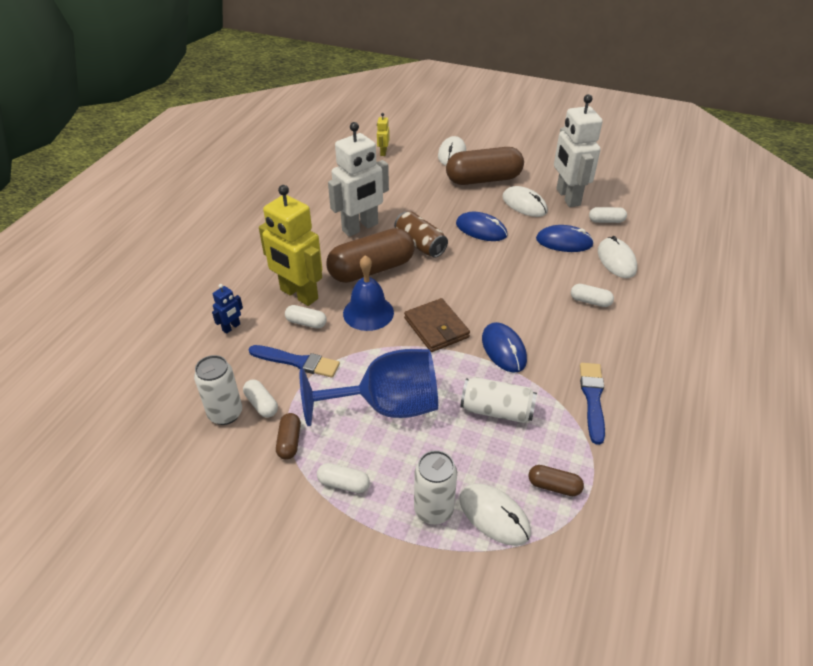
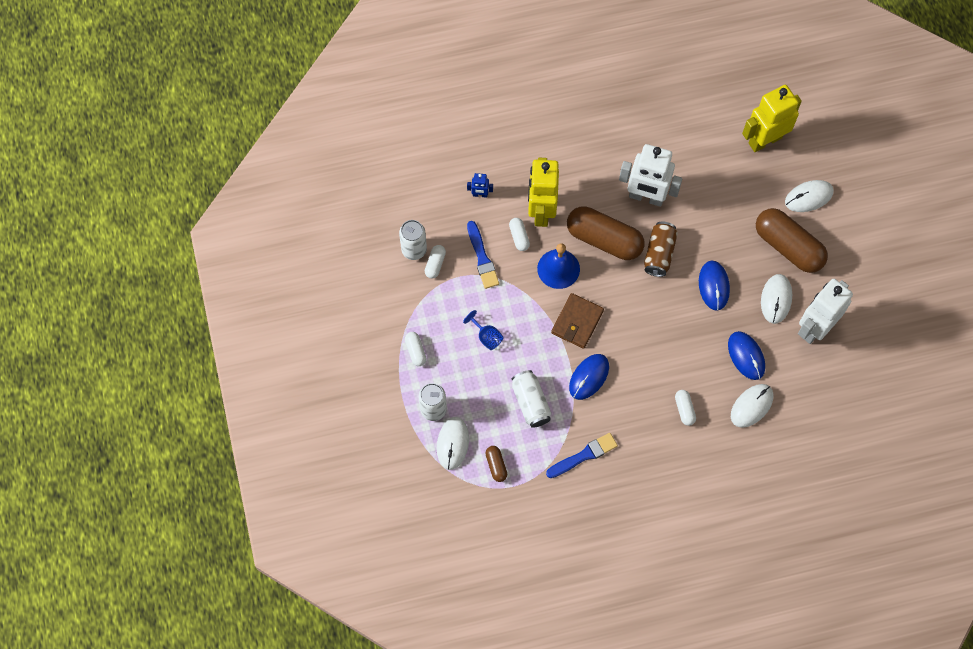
camera: 55 degrees right, 25 degrees up
(289, 442) = (421, 301): brown capsule -> none
(383, 152) = (764, 140): yellow robot -> yellow robot, size x2.32
(387, 406) = (486, 336): blue goblet -> blue goblet, size x0.42
(606, 221) = (802, 374): white capsule -> none

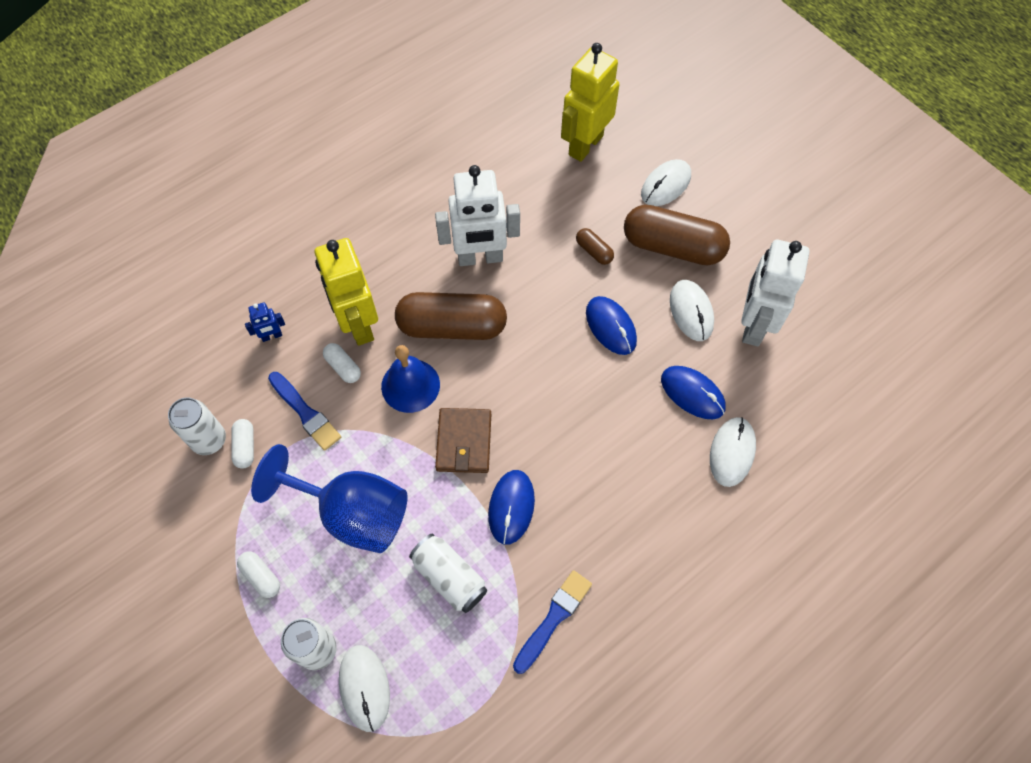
camera: 25 degrees left, 5 degrees down
(486, 336) = (352, 513): blue goblet -> blue goblet, size x2.36
(496, 465) = (439, 691): brown capsule -> brown capsule (594, 251)
(659, 253) = (527, 316): brown can -> none
(684, 409) = (653, 494): white capsule -> none

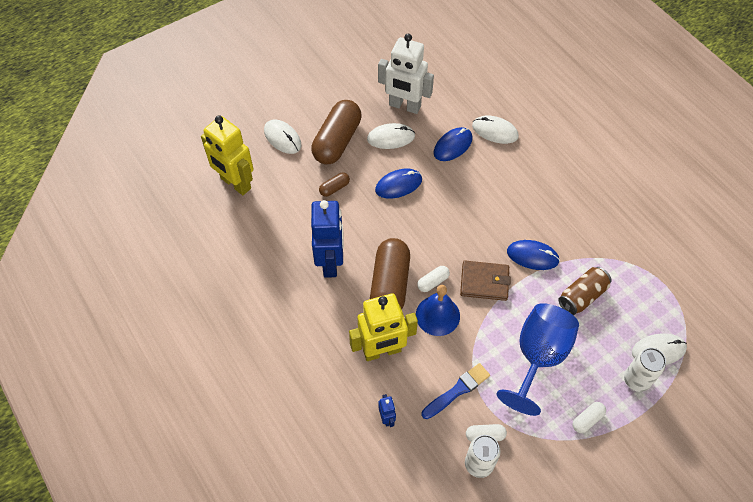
camera: 85 degrees left, 5 degrees down
(343, 367) = (419, 363): white capsule -> white capsule (433, 282)
(449, 577) = (582, 296): white can -> brown can
(480, 258) = (330, 262): white robot -> blue robot
(553, 618) = (606, 238): blue brush -> none

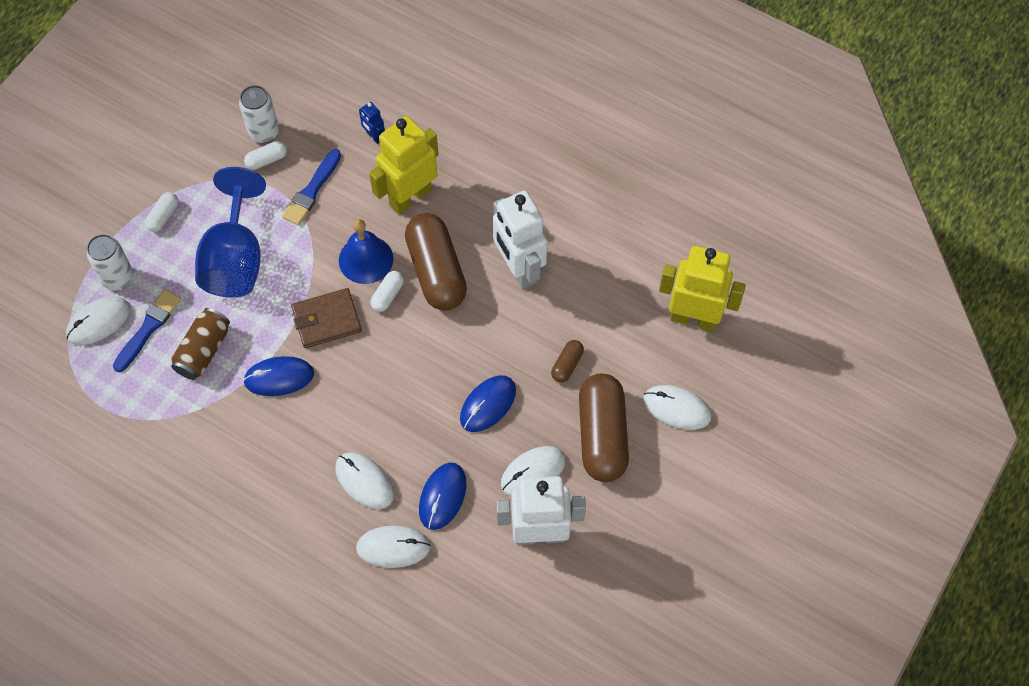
camera: 155 degrees right, 5 degrees up
(330, 262) = (519, 269): blue robot -> white robot
(498, 172) = (364, 481): none -> white mouse
(620, 329) = (148, 328): none -> blue brush

